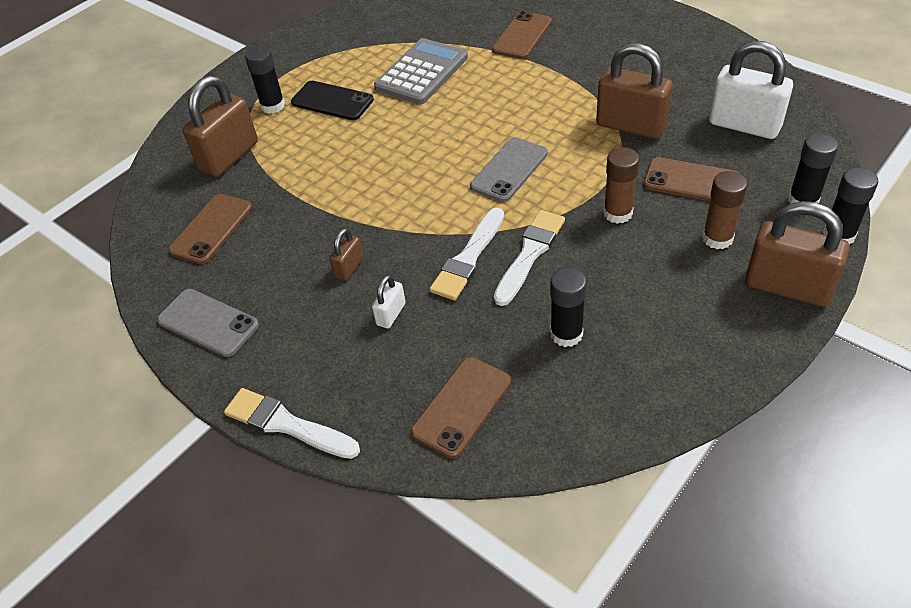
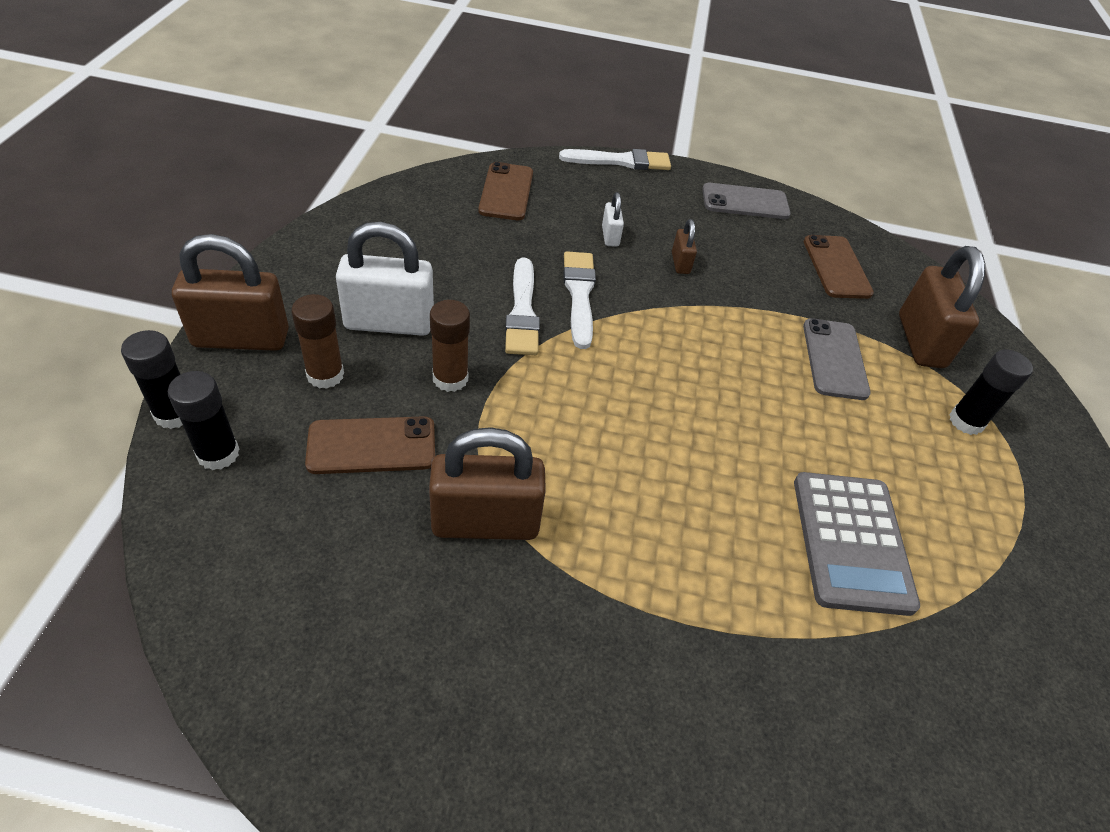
camera: 140 degrees right, 0 degrees up
(332, 101) = (908, 449): black phone -> none
(509, 170) = (607, 404): grey phone -> grey phone (834, 359)
(522, 36) = (774, 697): brown phone -> none
(566, 334) = (450, 252): black glue stick -> none
(744, 125) = (310, 575): white padlock -> white padlock (389, 323)

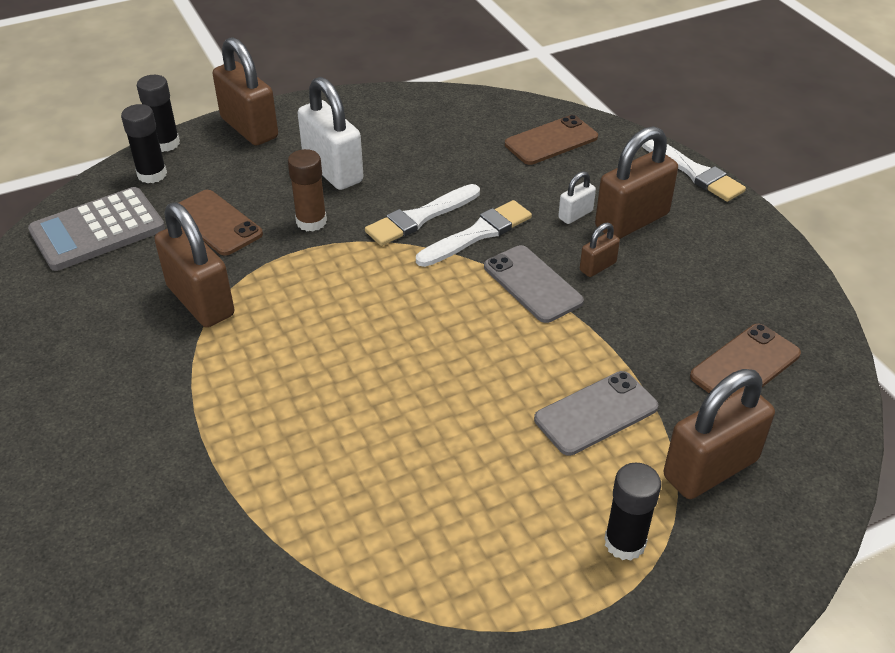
camera: 60 degrees right, 5 degrees down
(325, 375) = (255, 173): brown glue stick -> none
(645, 218) = (632, 221): none -> brown padlock
(745, 202) = (756, 266): grey phone -> grey phone (532, 284)
(851, 542) = (369, 504): grey calculator -> grey calculator (97, 230)

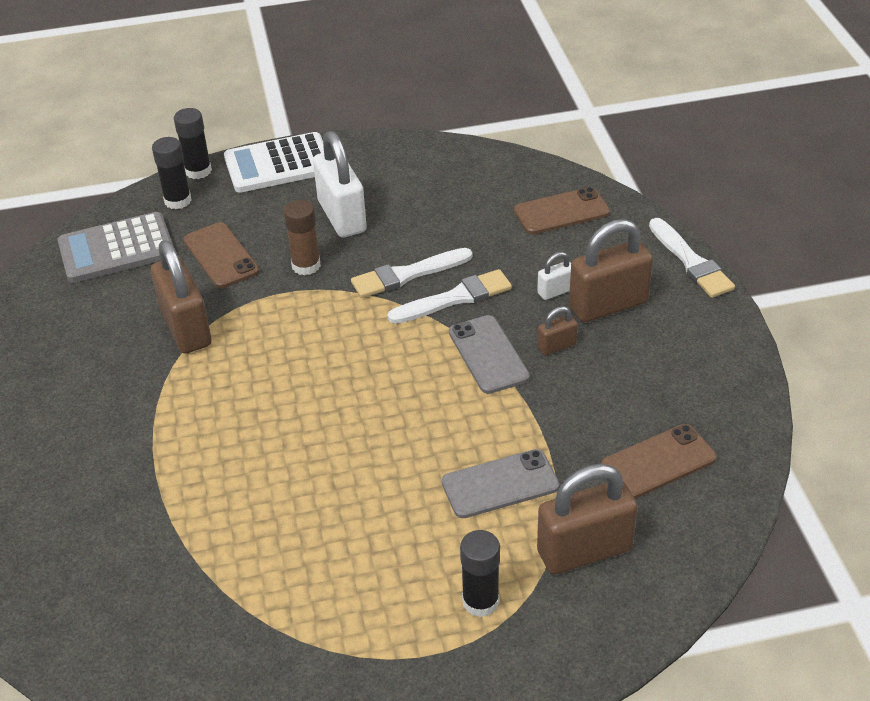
camera: 15 degrees right, 0 degrees up
(249, 128) = (278, 164): brown padlock -> white calculator

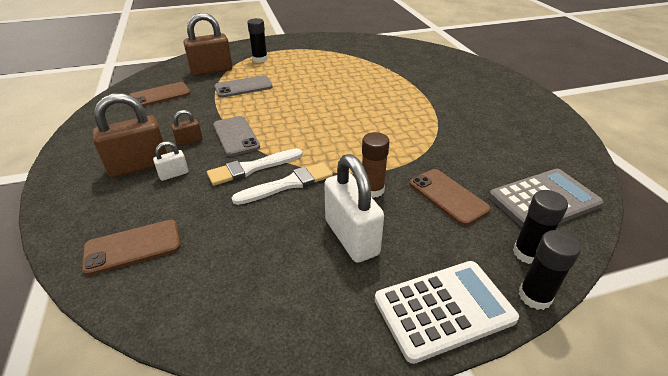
camera: 175 degrees right, 5 degrees down
(186, 328) = (442, 146): brown padlock -> none
(691, 262) = (49, 199): white brush -> none

